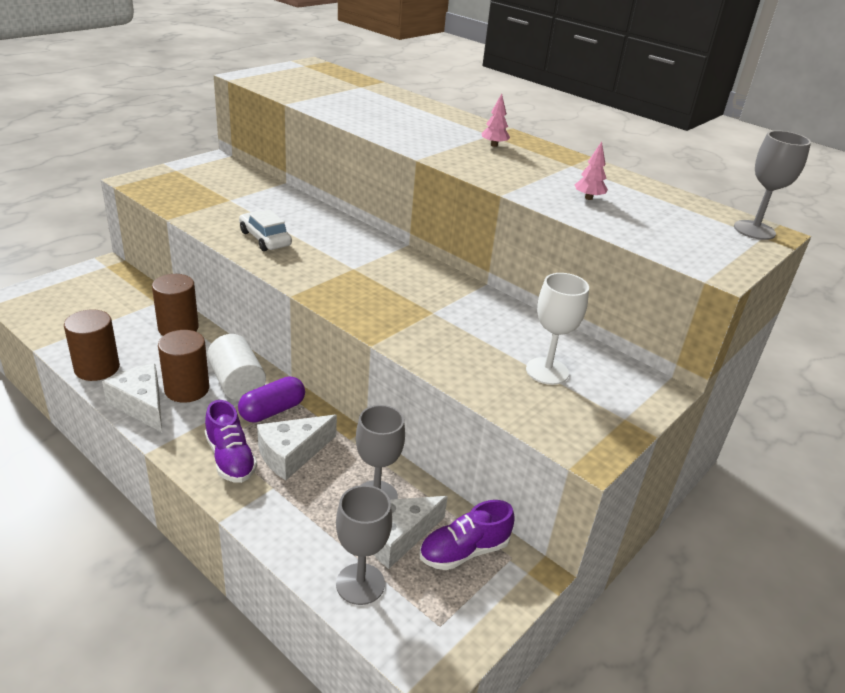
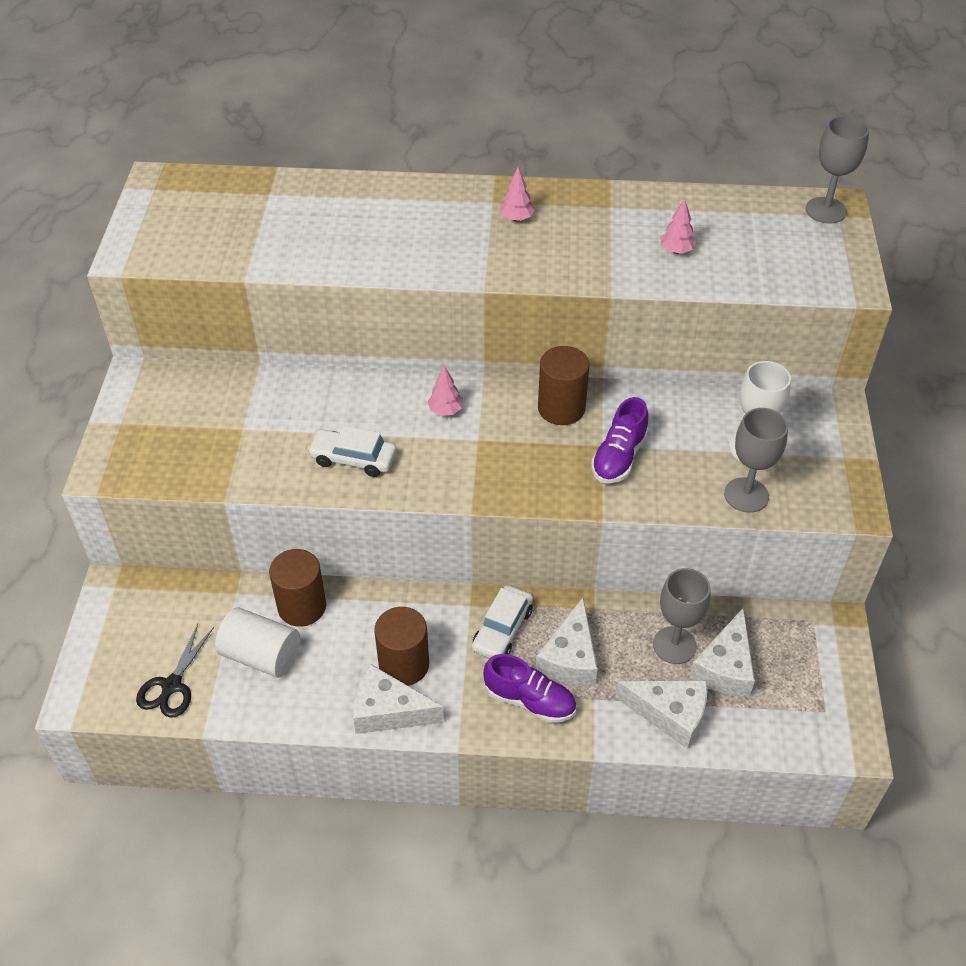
camera: 35 degrees left, 15 degrees up
(58, 320) = (171, 686): none -> black scissors
(97, 368) = (293, 707): brown cylinder -> brown cylinder (561, 408)
(237, 383) = (437, 625): white cylinder -> white cylinder (261, 655)
(272, 411) = (502, 629): purple capsule -> white car
(312, 535) = (670, 714): none -> white cheese
(355, 247) = (445, 410): none -> pink tree
(360, 584) = (745, 724): grey goblet -> grey goblet (746, 495)
(464, 551) = (780, 641): purple shoe -> purple shoe (619, 457)

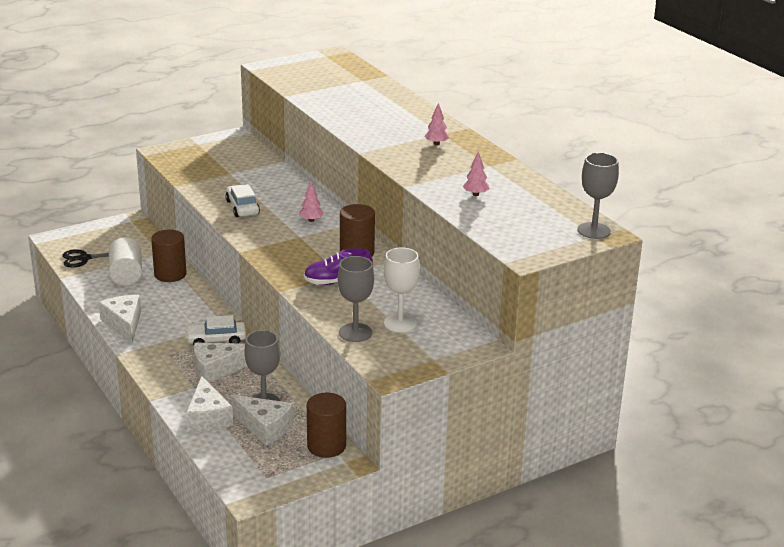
camera: 55 degrees right, 20 degrees down
(404, 665) = (160, 318): brown cylinder -> brown cylinder (326, 446)
(530, 700) = (172, 365): purple shoe -> none
(725, 667) = (265, 427): white cheese -> white cheese turned 135 degrees counterclockwise

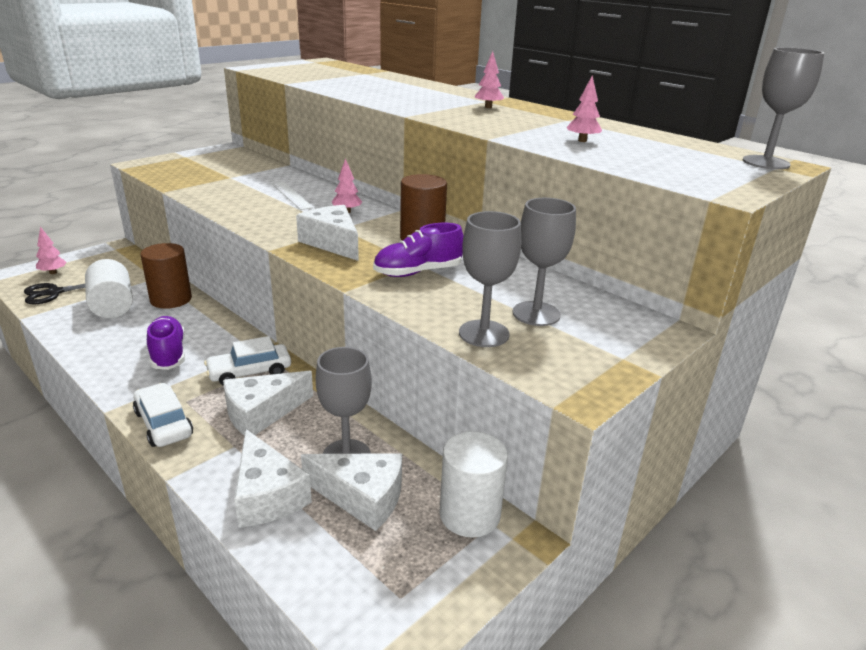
camera: 15 degrees left, 0 degrees up
(83, 239) = (53, 272): none -> pink tree
(124, 324) = (113, 367): white cheese -> white cheese (332, 243)
(162, 319) = (168, 354): none -> purple shoe
(242, 207) = (256, 205): white car -> white car (164, 424)
(273, 198) = (291, 195): none -> white ruler
(326, 446) = (469, 514): brown cylinder -> white cylinder
(400, 323) = (536, 314): white goblet -> grey goblet

